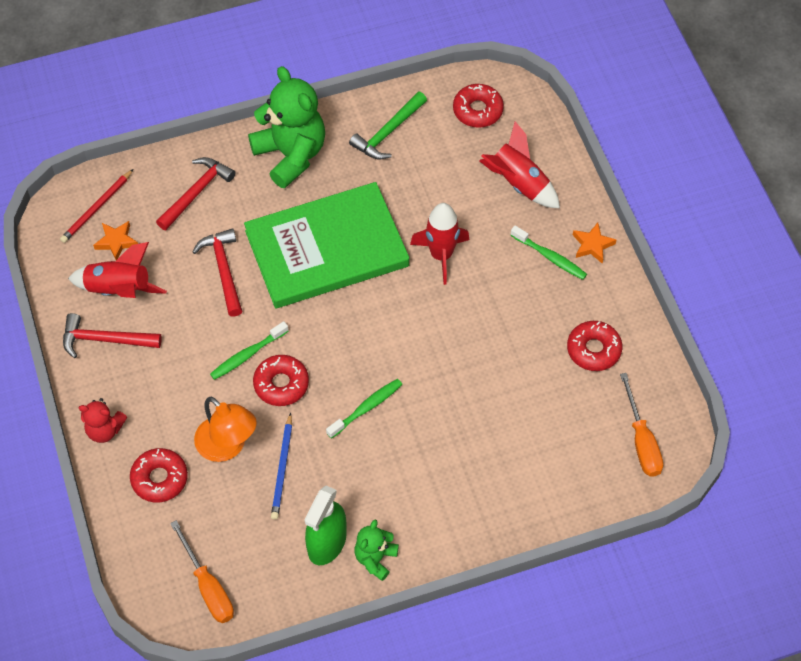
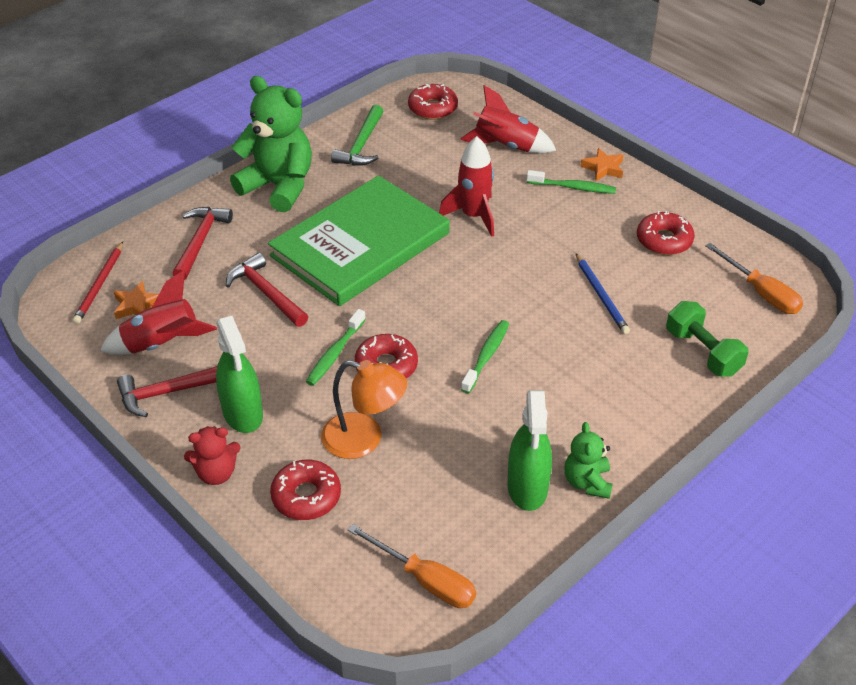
camera: 25 degrees left, 15 degrees down
(149, 383) = (243, 413): none -> green spray bottle
(282, 469) = (435, 438): blue pencil -> blue pencil (601, 296)
(548, 479) = (702, 352): none -> green dumbbell

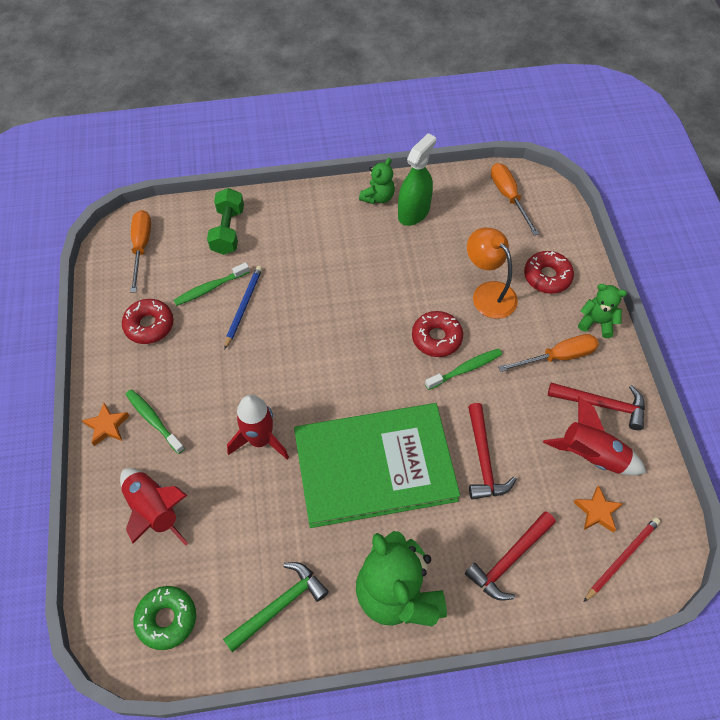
camera: 145 degrees left, 15 degrees up
(216, 473) = (597, 322): red teddy bear -> green teddy bear
(243, 413) = (558, 357): green spray bottle -> orange screwdriver
(432, 108) = (167, 619): red donut -> green donut
(486, 356) = (363, 306): green toothbrush -> green toothbrush (210, 288)

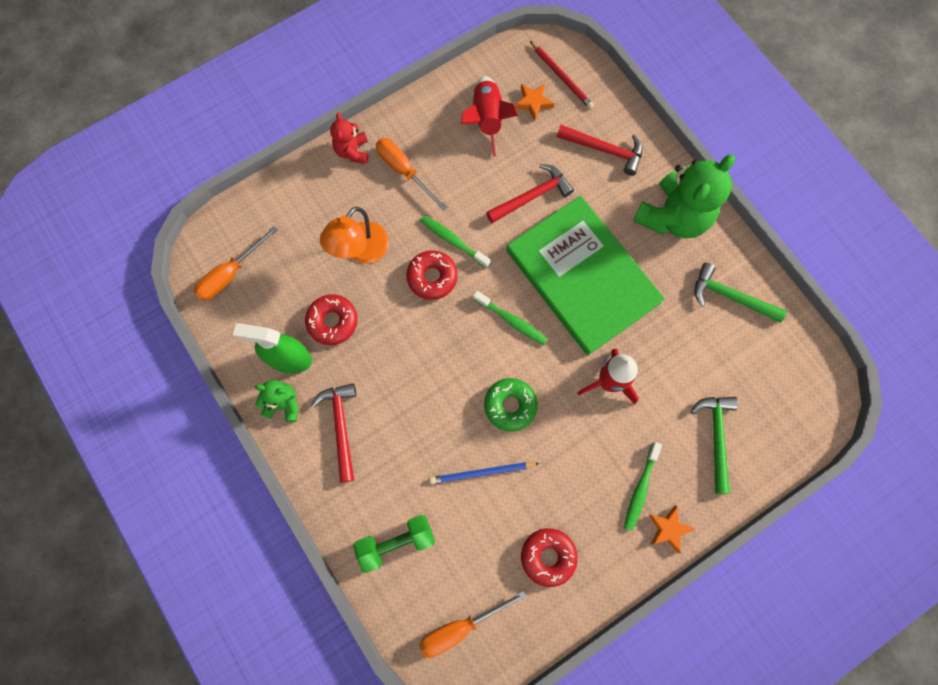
camera: 115 degrees left, 15 degrees up
(154, 510) = (716, 437): red rocket -> green hammer
(167, 619) = (789, 375): green donut -> green donut (510, 405)
(210, 288) = (476, 519): green toothbrush -> green toothbrush (512, 321)
(547, 276) = (318, 207): red donut -> red donut (332, 321)
(597, 322) = (352, 151): green teddy bear -> red teddy bear
(602, 405) = (436, 124): red hammer -> red hammer (341, 426)
(622, 558) = (561, 77): red pencil -> red pencil turned 150 degrees counterclockwise

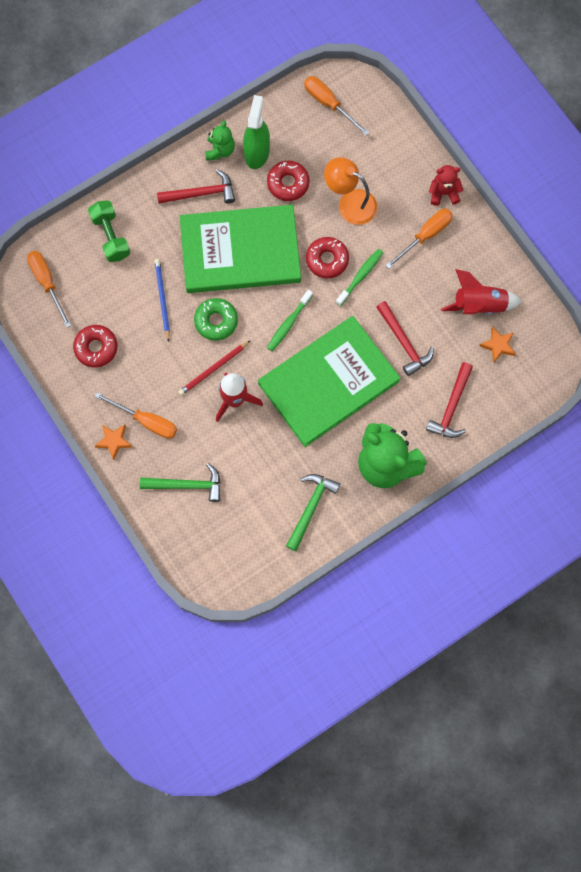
camera: 90 degrees right, 0 degrees up
(419, 377) = (240, 251): none -> green book
(561, 77) = (526, 371): red pencil -> red pencil (213, 369)
(640, 489) = (146, 421): green toothbrush -> orange screwdriver

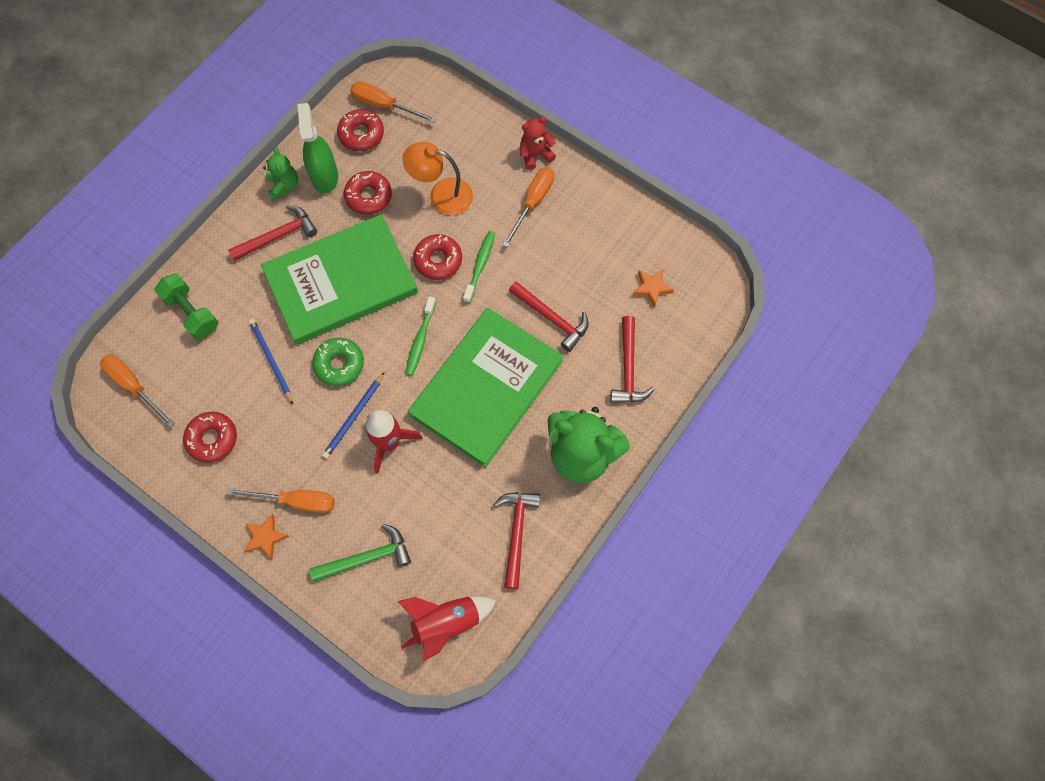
camera: 20 degrees left, 5 degrees down
(213, 369) = (354, 417): red pencil -> blue pencil
(300, 124) = (361, 134): none -> red donut
(311, 508) = (517, 533): green hammer -> red hammer
(479, 305) = (616, 253): red rocket -> red rocket (446, 623)

